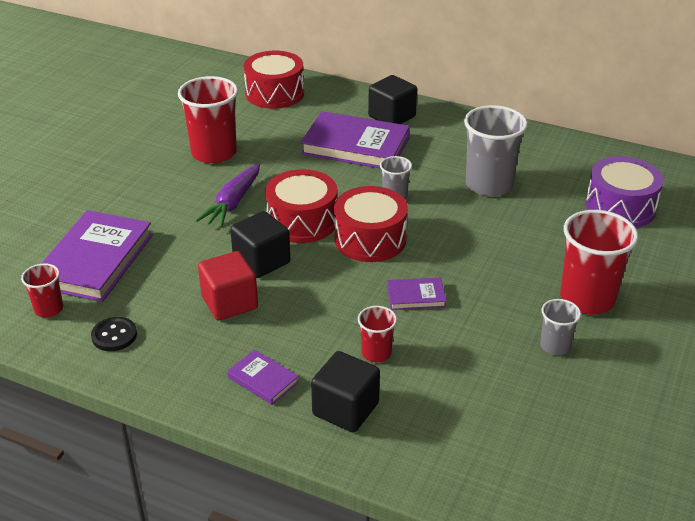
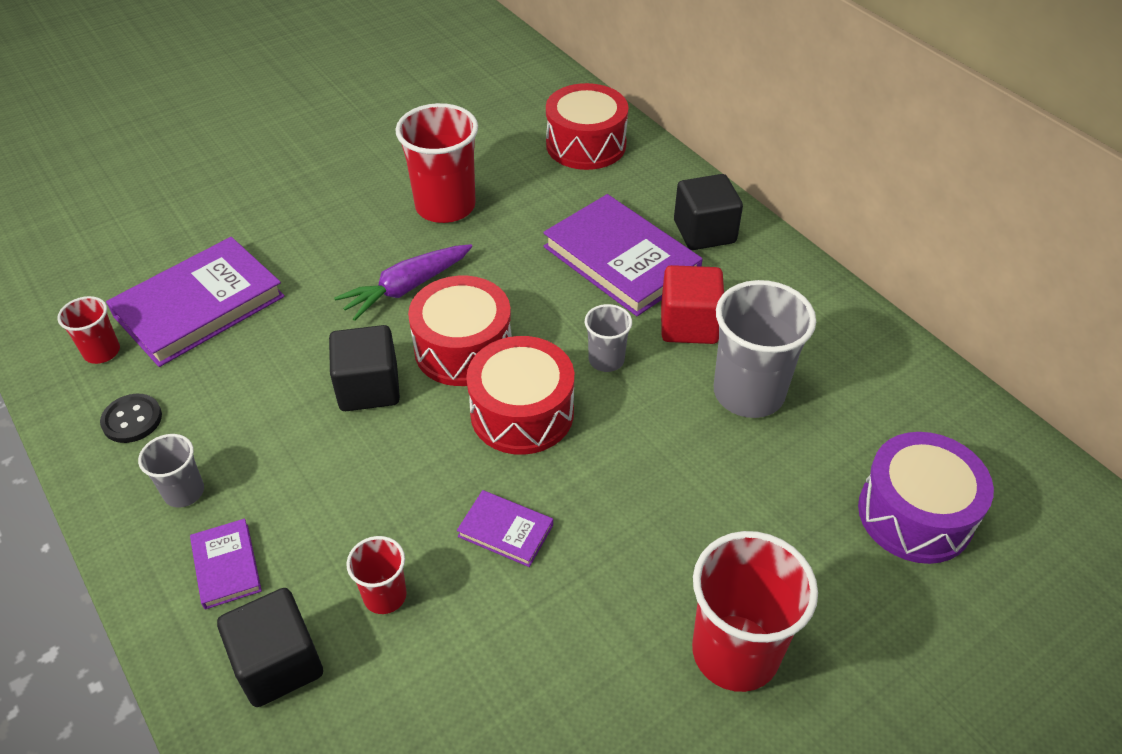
camera: 30 degrees right, 10 degrees up
(229, 303) = (284, 432): red cube -> red cube (689, 324)
(555, 346) = (623, 710): grey cup -> grey cup (184, 492)

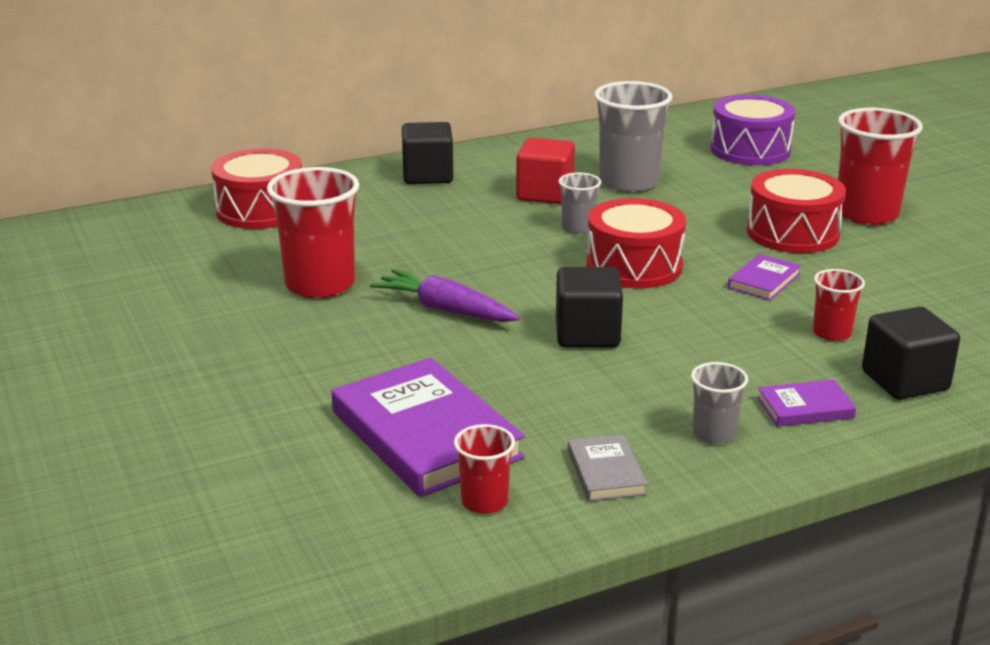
camera: 80 degrees left, 20 degrees down
(132, 420) = (606, 472): black button -> grey book
(407, 288) = (446, 310): purple carrot -> purple carrot turned 150 degrees clockwise
(463, 349) = (546, 286): red drum -> red drum (792, 233)
(621, 260) = (449, 211): purple book -> none

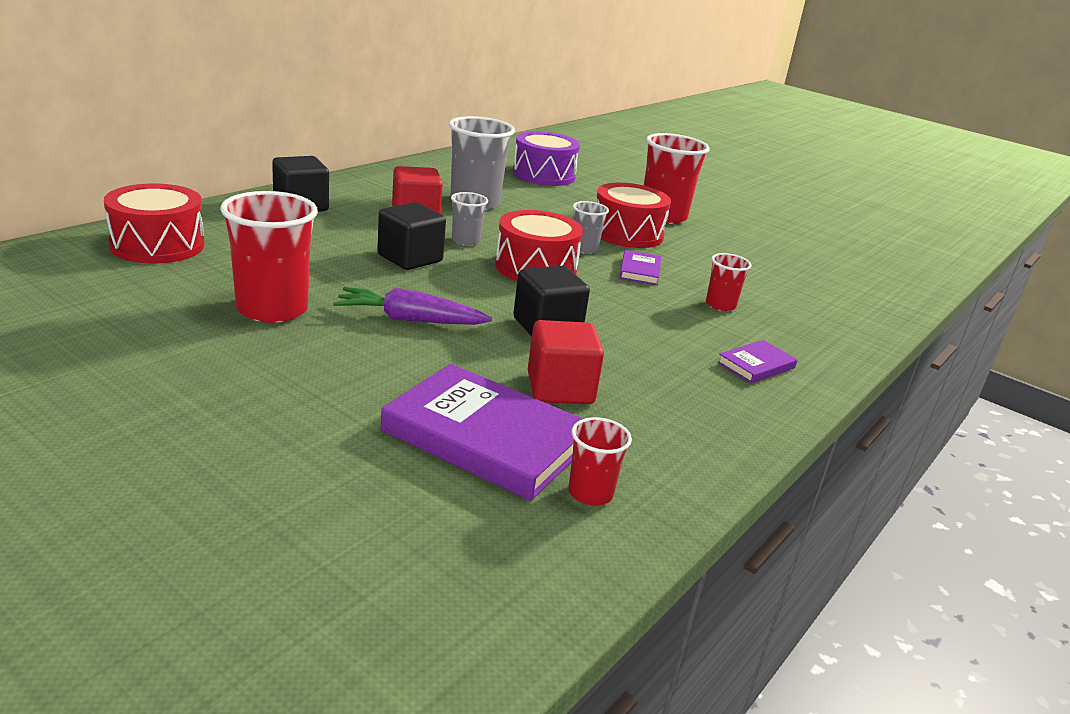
camera: 30 degrees left, 0 degrees up
(543, 399) = (560, 388): none -> red cube
(606, 472) = (664, 445): grey book -> none
(714, 434) = (714, 397): grey cup -> grey cup (584, 249)
(905, 381) = (799, 335): black cube -> black cube (410, 258)

